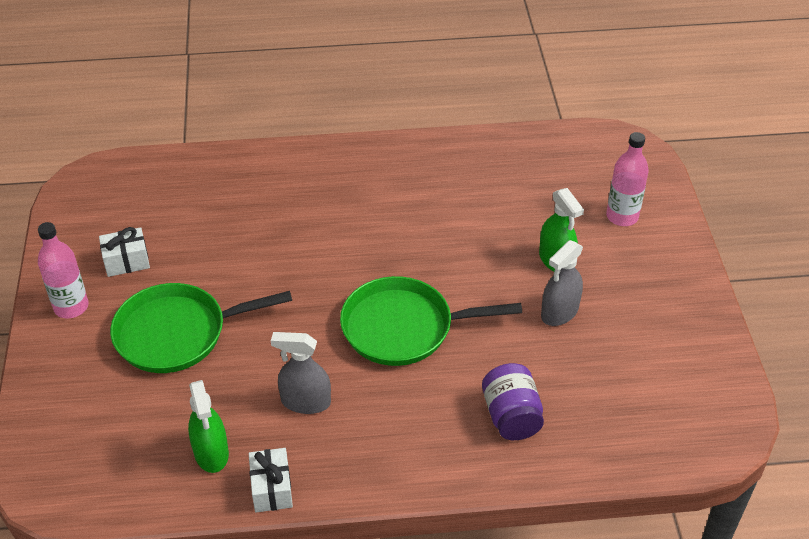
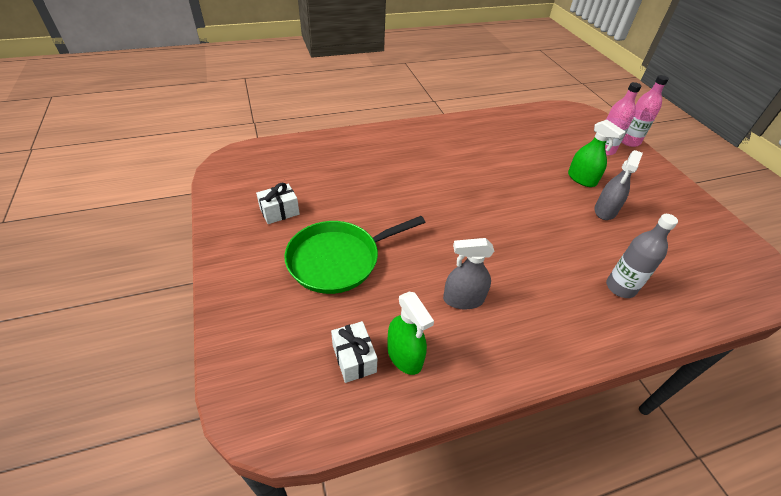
camera: 15 degrees left, 0 degrees up
(71, 307) = (243, 250): pink bottle -> pink bottle (629, 141)
(272, 489) = (470, 380): white gift -> white gift (354, 358)
(403, 327) = (507, 234): green pan -> none
(511, 416) = (620, 287): purple jar -> grey bottle

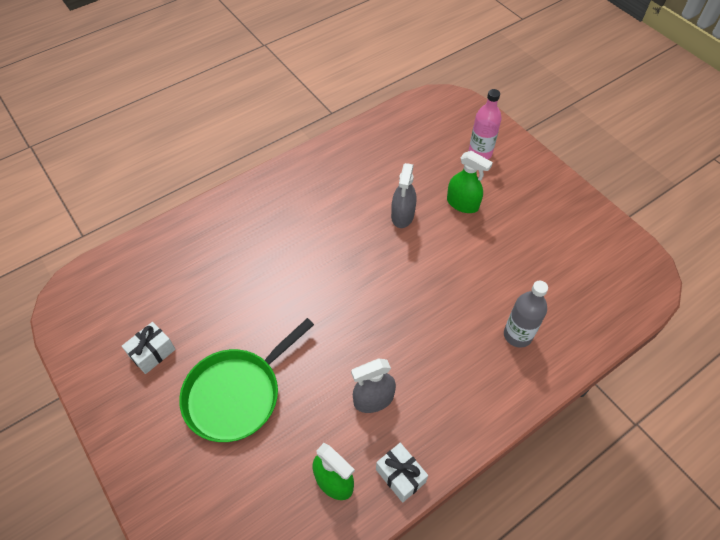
camera: 15 degrees left, 10 degrees up
(354, 358) = (288, 501): white gift -> white gift (400, 476)
(605, 211) = (492, 241): grey spray bottle -> grey spray bottle (402, 215)
(629, 141) = (505, 132): pink bottle -> none

